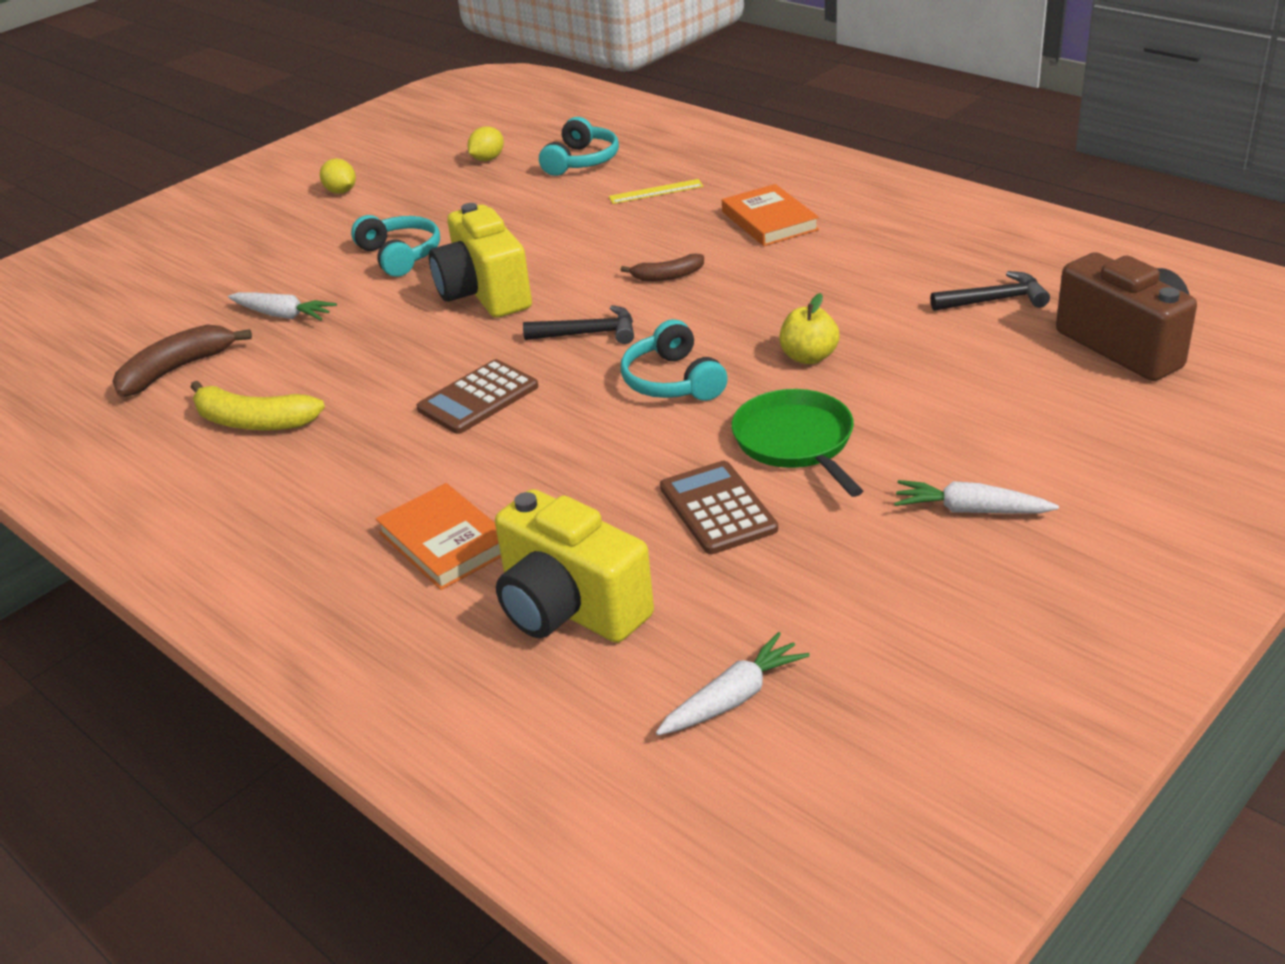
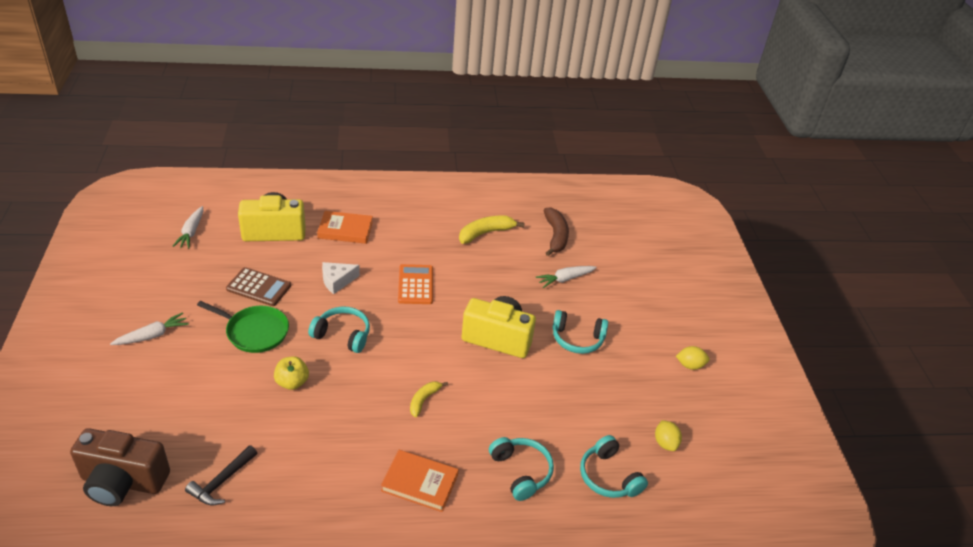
camera: 125 degrees right, 5 degrees up
(478, 398) = (415, 285): brown calculator -> orange calculator
(581, 458) = (337, 281): none -> white cheese
(588, 334) = (414, 341): black hammer -> none
(656, 192) = (521, 471): yellow ruler -> turquoise headphones
(667, 276) = (424, 400): brown banana -> yellow banana

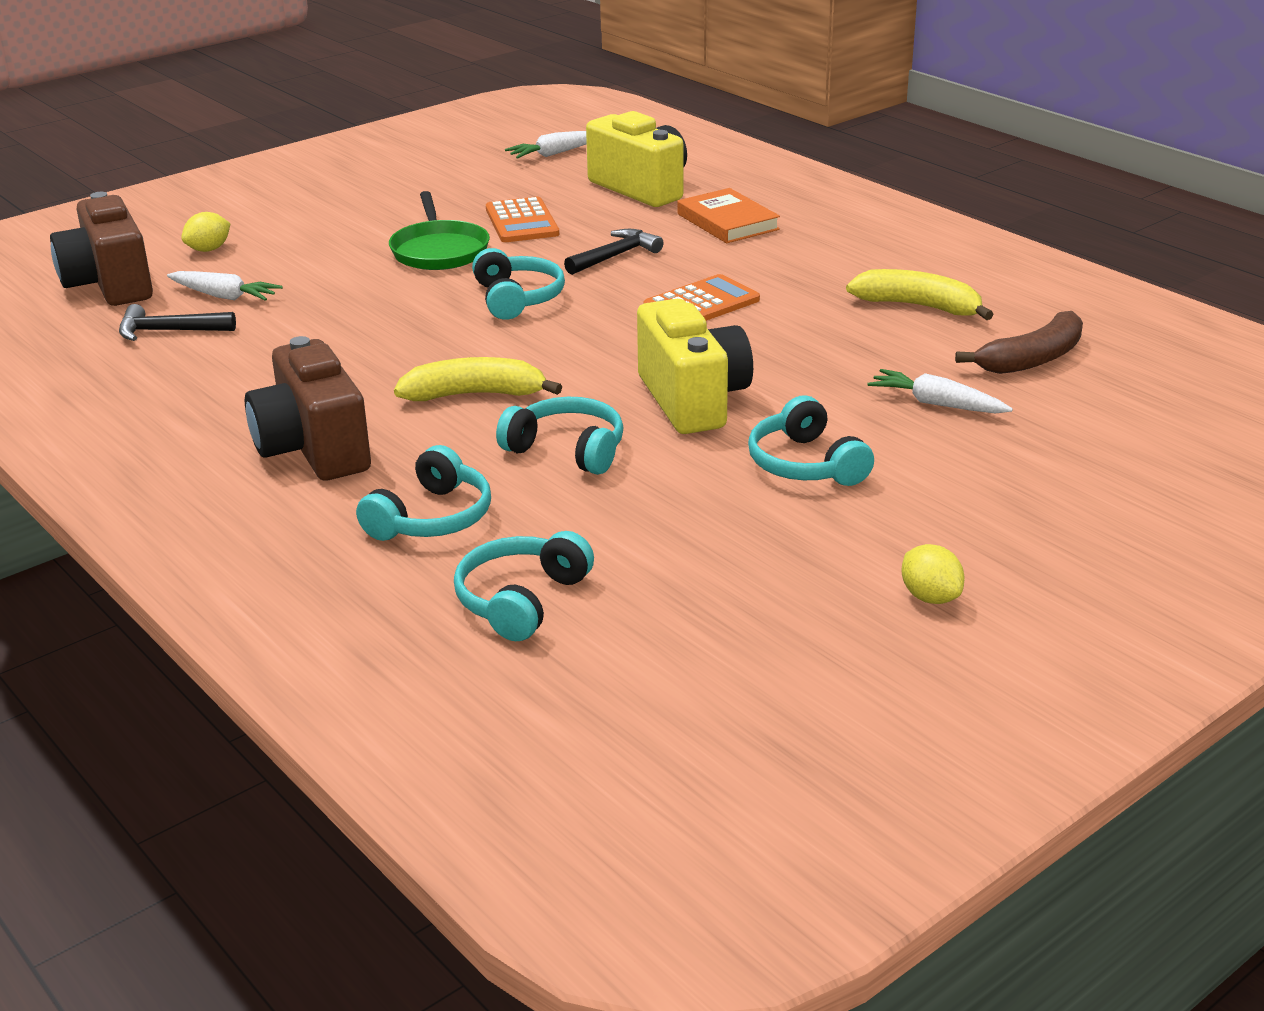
camera: 60 degrees right, 10 degrees down
(152, 335) = (349, 207): white carrot -> white carrot (224, 296)
(259, 287) = (522, 222): brown calculator -> orange calculator
(292, 382) = (383, 304): yellow apple -> none
(337, 281) = (615, 256): white cheese -> black hammer
(419, 483) = (313, 449): orange book -> brown camera
(424, 400) = (475, 395): yellow banana -> yellow banana, size x1.64
(503, 398) = (567, 450): none -> turquoise headphones
(665, 443) = (680, 633): yellow lemon -> yellow lemon (209, 249)

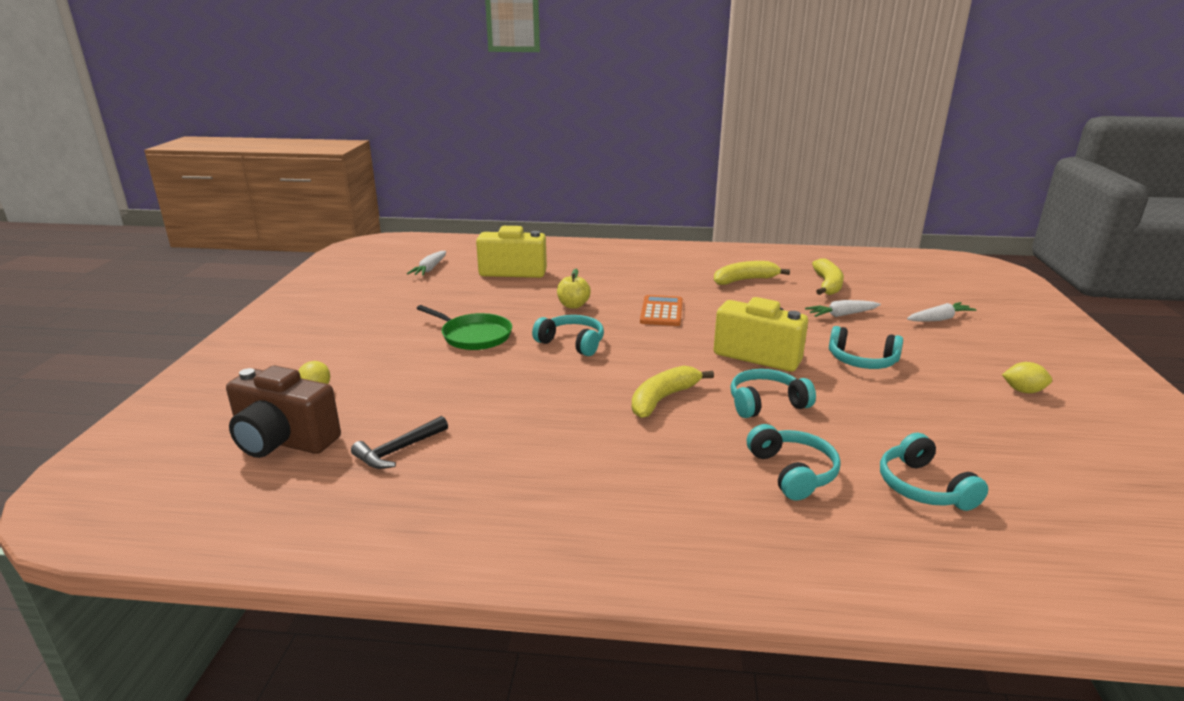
camera: 45 degrees left, 5 degrees down
(224, 296) = (391, 413): white carrot -> white carrot (939, 319)
(313, 449) = (650, 472): brown camera -> none
(522, 222) = (487, 306): orange calculator -> none
(615, 256) = (573, 305): black hammer -> yellow apple
(727, 222) = (588, 273): orange book -> none
(1032, 359) = (827, 285): brown banana -> yellow banana

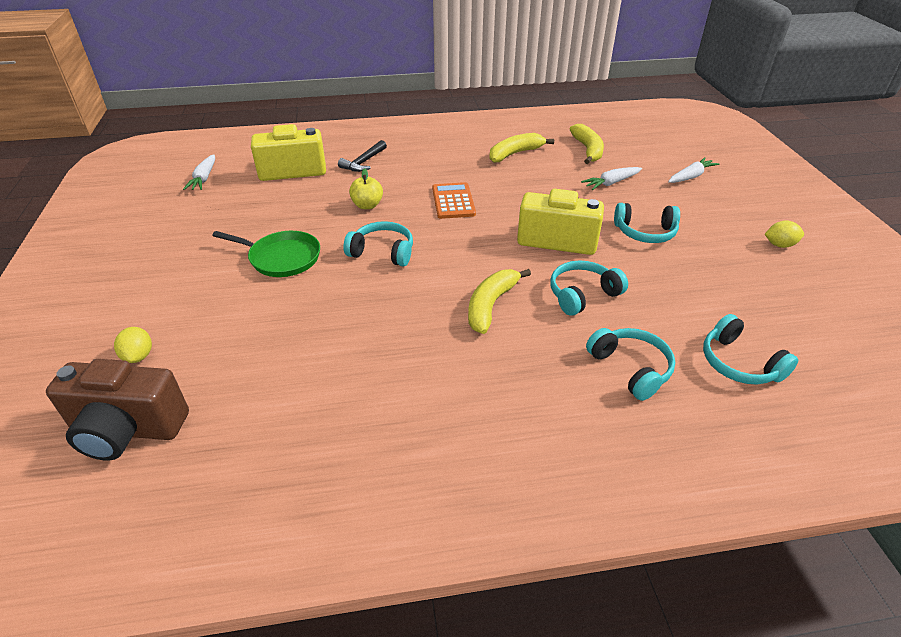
camera: 15 degrees left, 15 degrees up
(398, 450) = (257, 417): black hammer -> black hammer (364, 162)

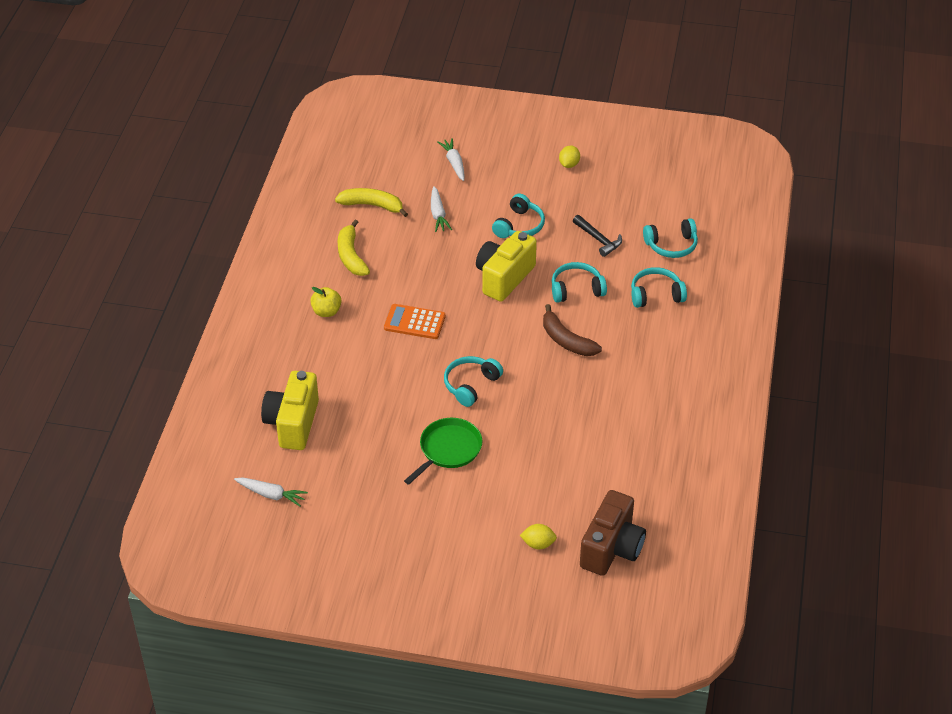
camera: 70 degrees left, 5 degrees up
(364, 162) = (306, 367): black hammer -> black hammer (598, 239)
(367, 205) = (391, 380): yellow apple -> yellow apple (326, 311)
(491, 305) = (566, 340): yellow banana -> brown banana
(582, 294) = (576, 289): turquoise headphones -> turquoise headphones turned 90 degrees clockwise

